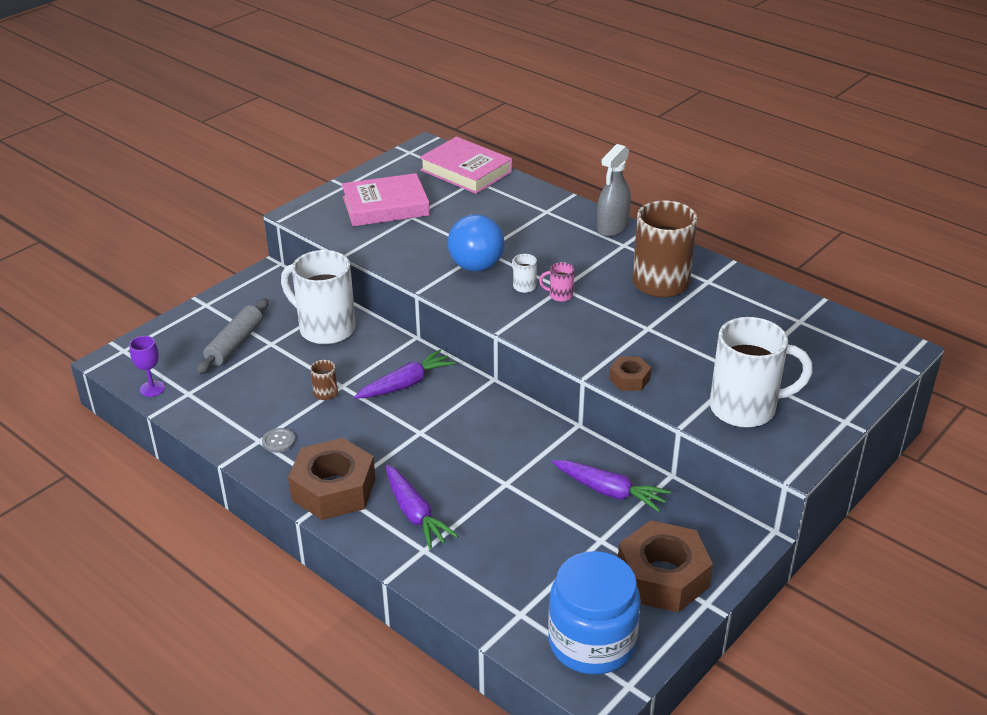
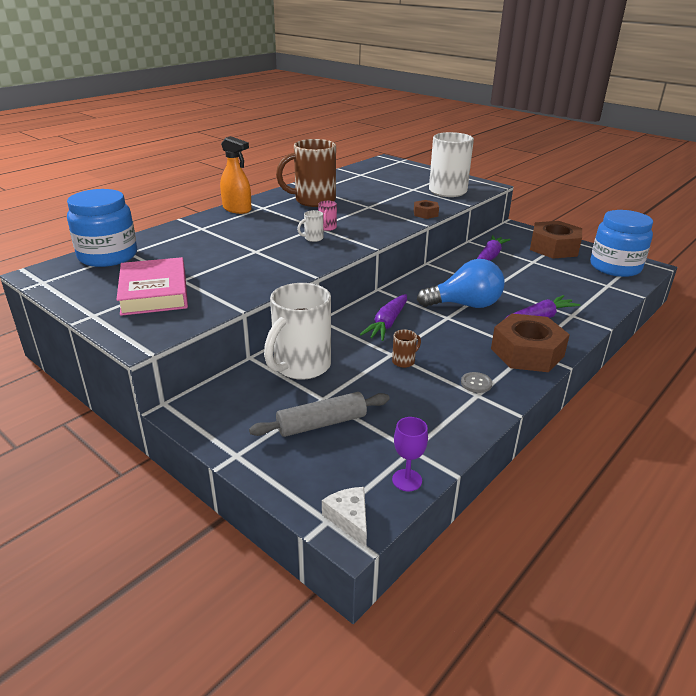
camera: 90 degrees left, 5 degrees down
(121, 360) = (349, 519): none -> white cheese
(235, 344) = (322, 423): grey rolling pin -> grey rolling pin turned 45 degrees counterclockwise
(405, 384) = (387, 324): purple carrot -> purple carrot turned 120 degrees counterclockwise
(466, 171) = (108, 256): pink book -> blue jar
(475, 259) = (269, 254): blue light bulb -> blue light bulb (465, 305)
(612, 227) = (237, 209): grey spray bottle -> orange spray bottle

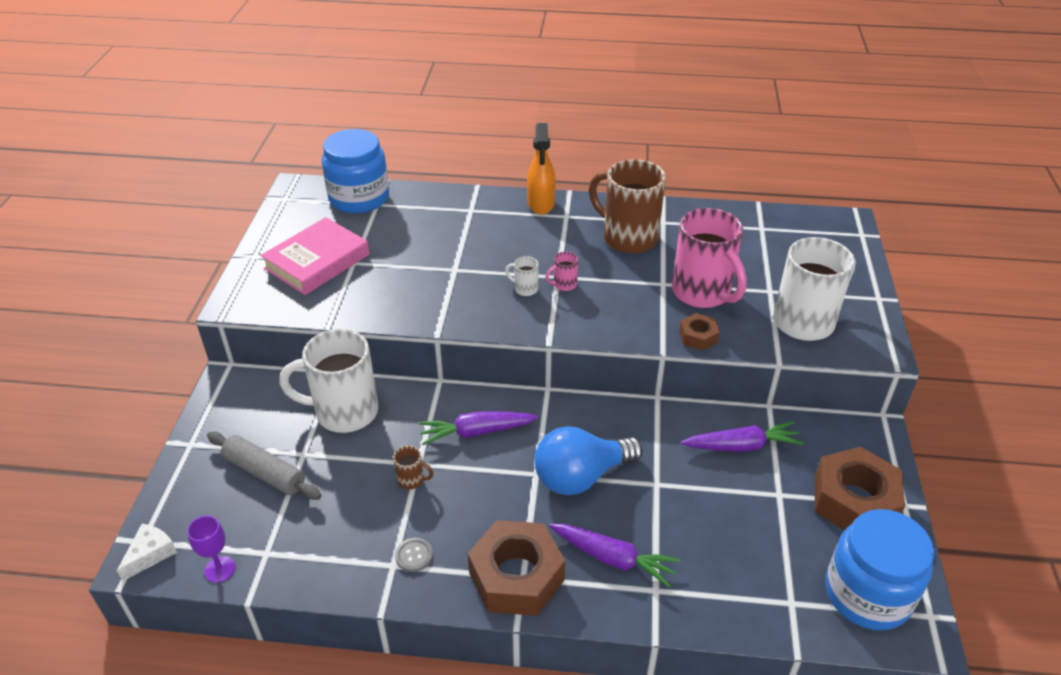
camera: 55 degrees right, 10 degrees up
(391, 201) = (702, 293): none -> pink mug
(465, 305) = (581, 476): blue light bulb -> blue light bulb turned 105 degrees clockwise

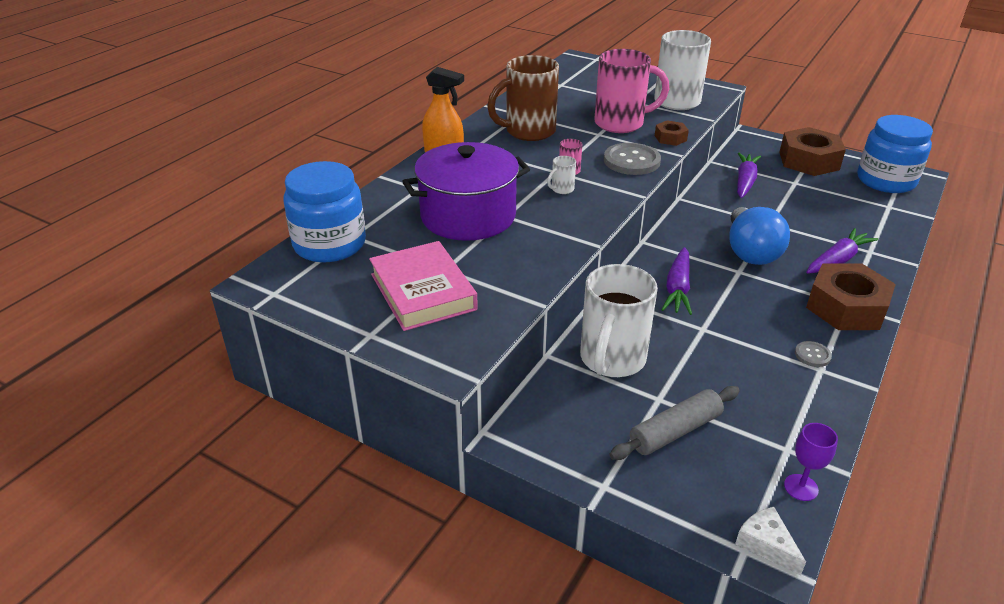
camera: 65 degrees left, 5 degrees down
(411, 480) = (722, 337): brown mug -> none
(441, 249) = (468, 216): none -> purple pot
(619, 320) = (631, 161): none -> grey button

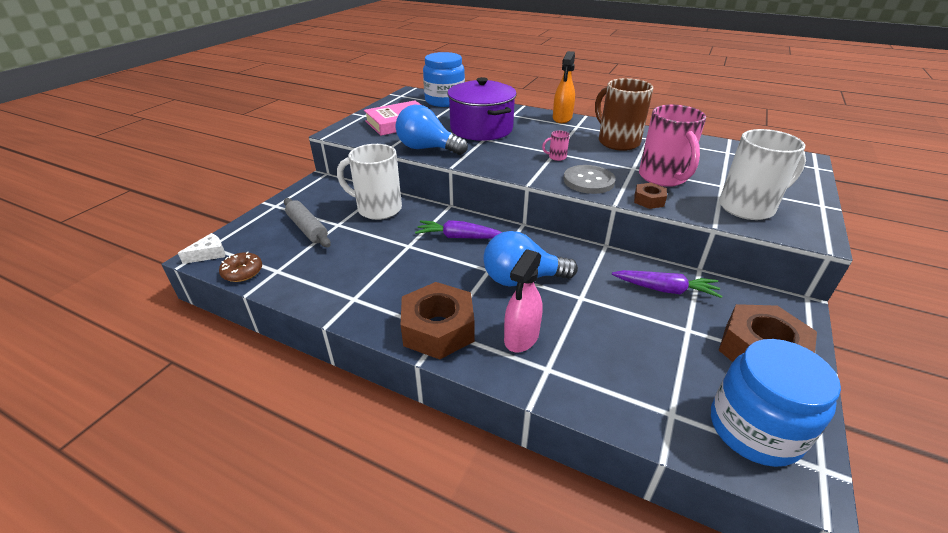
camera: 85 degrees right, 0 degrees up
(535, 264) = (427, 148): none -> blue light bulb
(562, 189) = (527, 155): white mug -> none
(801, 487) = (242, 272): purple goblet -> brown donut
(812, 355) = (371, 296): grey button -> none
(837, 260) = (521, 337): purple carrot -> pink spray bottle

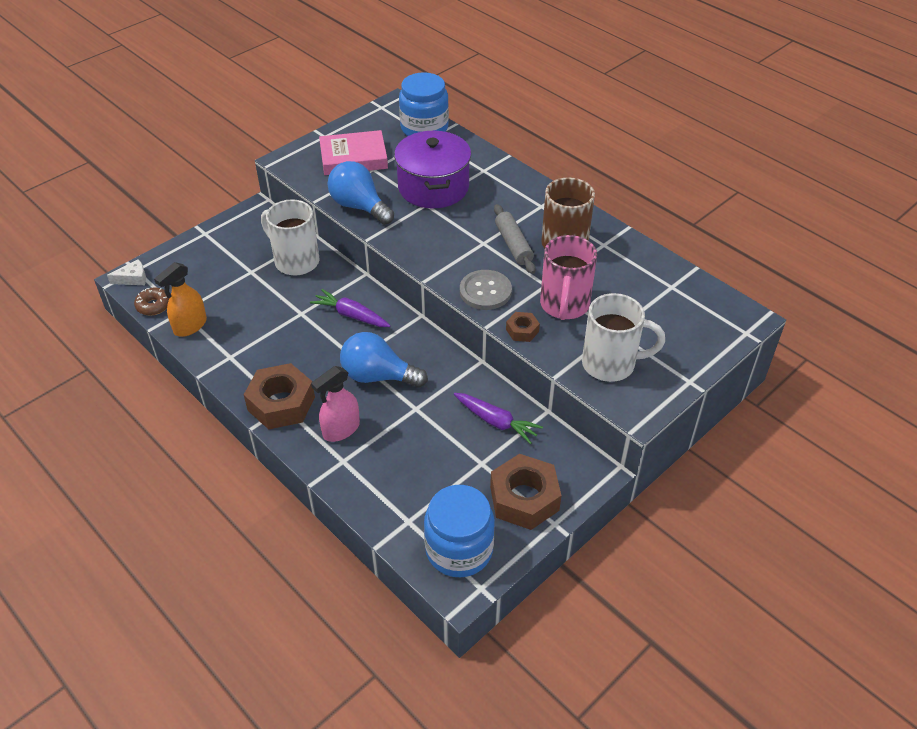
camera: 20 degrees right, 10 degrees up
(307, 229) = (222, 270): grey rolling pin -> grey rolling pin (513, 245)
(556, 157) = (480, 250): pink mug -> none
(562, 118) = (534, 189): orange spray bottle -> orange spray bottle (190, 326)

